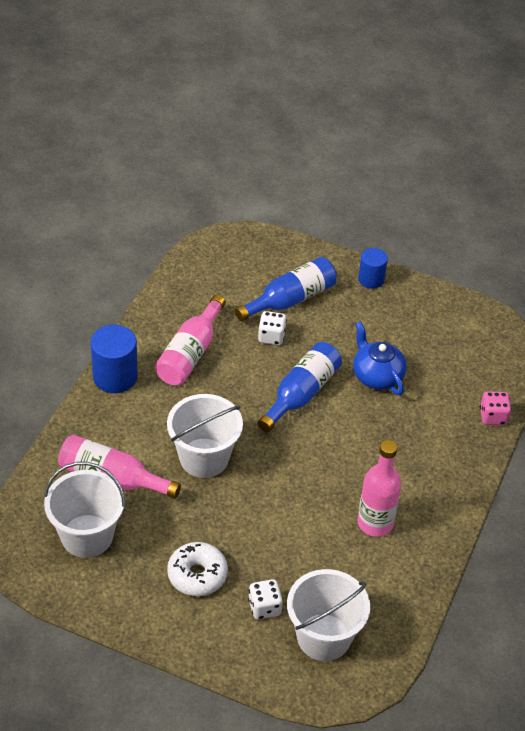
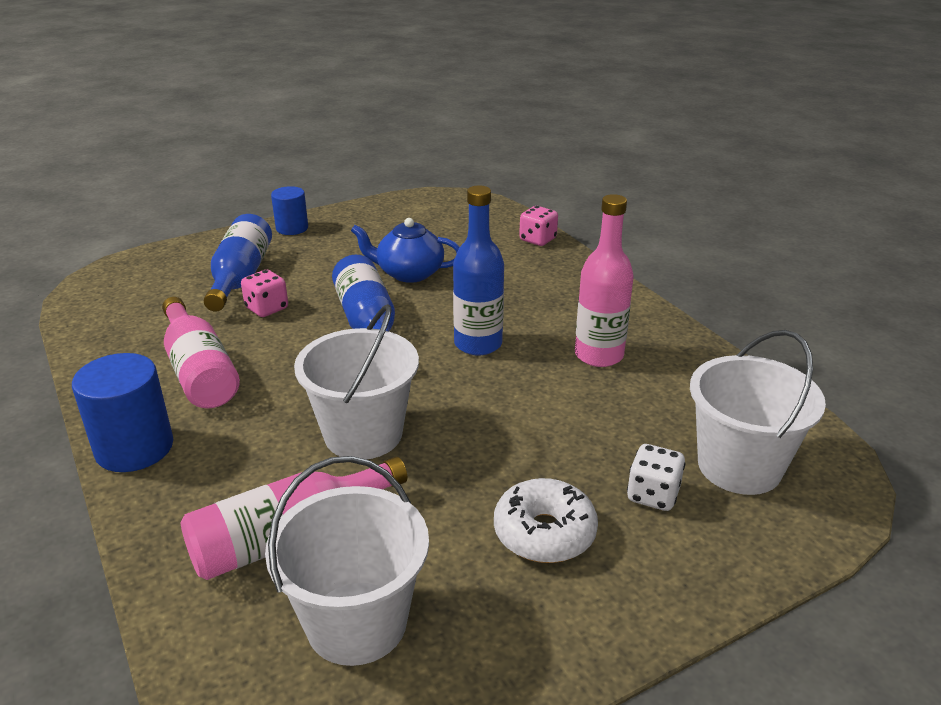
camera: 50 degrees left, 15 degrees down
(271, 337) = (267, 308): white dice -> pink dice
(331, 458) = (478, 344): none -> blue bottle

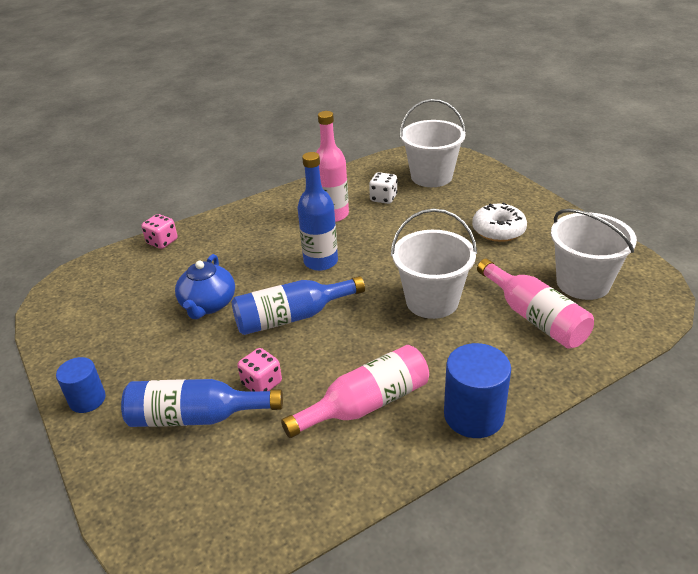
camera: 90 degrees left, 5 degrees up
(653, 495) = (460, 200): white dice -> white dice (383, 198)

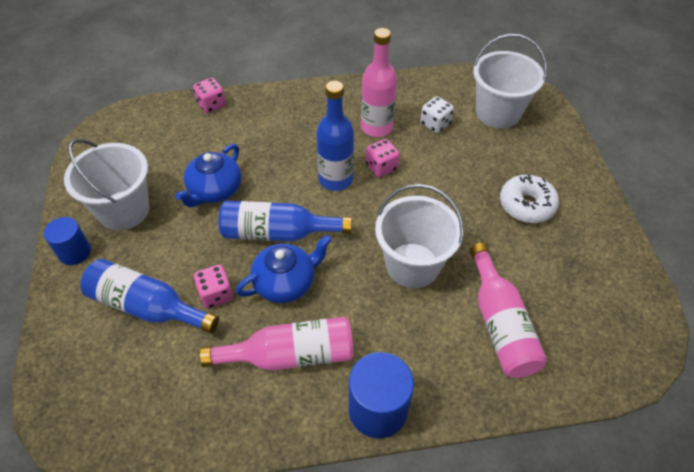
camera: 20 degrees right, 15 degrees up
(325, 351) = (285, 283): none -> blue teapot
(356, 241) = (381, 167): none -> pink dice
(583, 283) = (574, 303): white bucket -> white bucket (124, 210)

